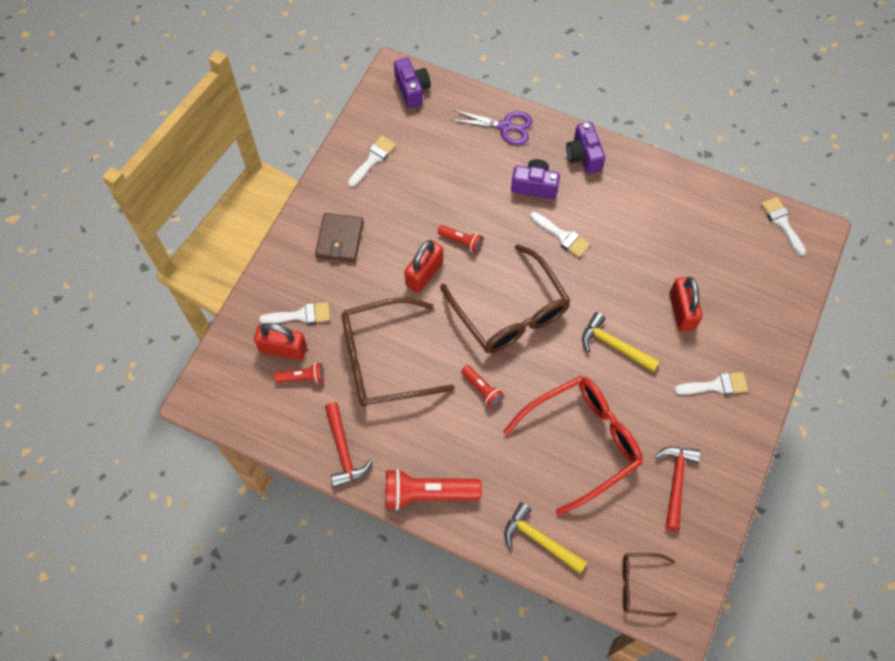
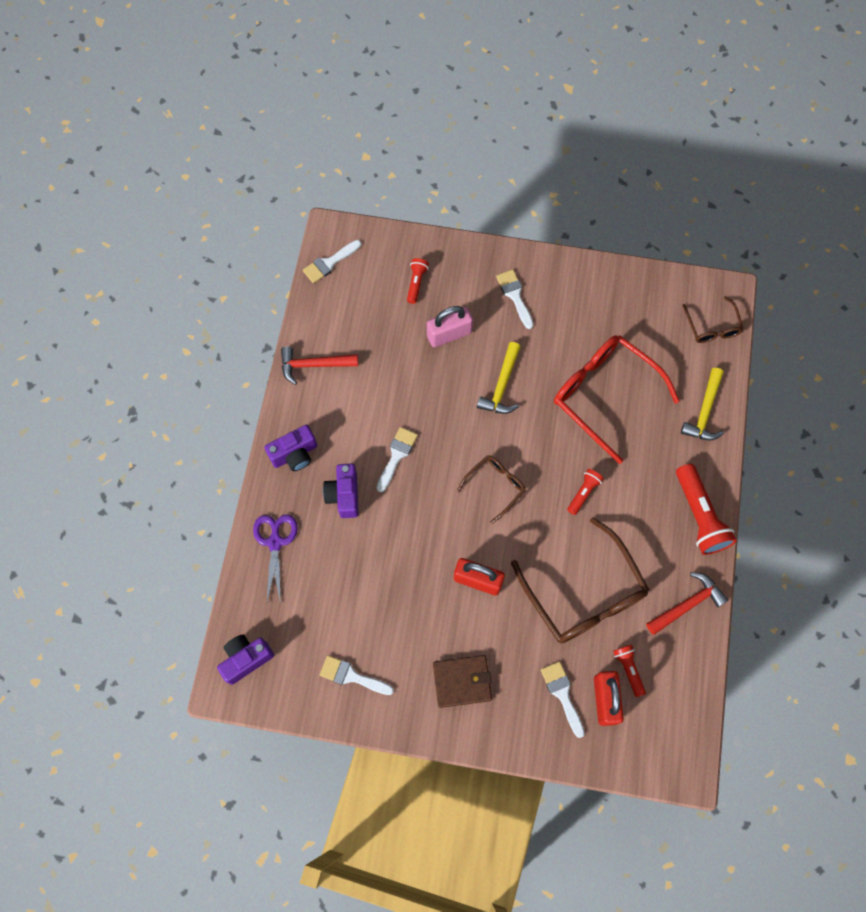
camera: 105 degrees left, 5 degrees up
(461, 241) = (429, 553): red flashlight -> red flashlight (416, 283)
(510, 311) = (495, 486): brown glasses -> brown glasses, size x0.51
(675, 482) = (614, 314): red hammer -> red hammer (314, 365)
(681, 311) = (449, 334): red padlock -> pink padlock

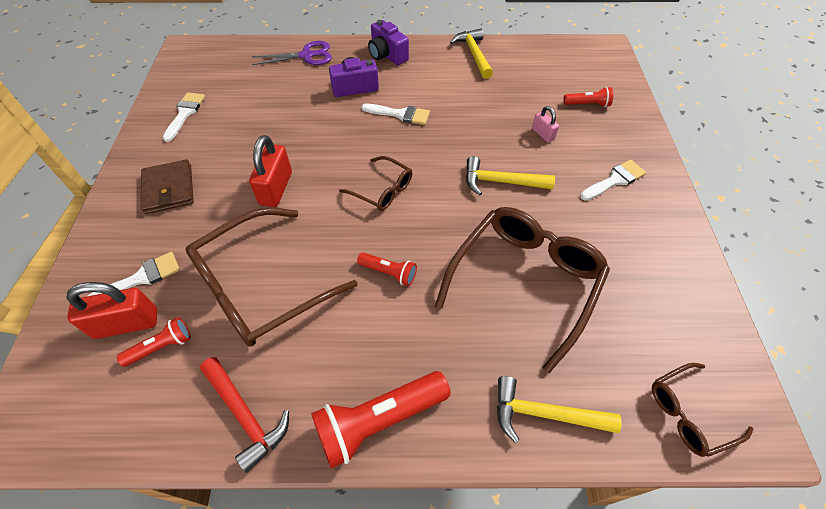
camera: 80 degrees right, 15 degrees down
(246, 659) = (207, 55): purple camera -> none
(314, 365) = (473, 54): red hammer -> yellow hammer
(329, 263) = (576, 50): white brush -> none
(449, 334) = (543, 134): pink padlock -> pink padlock, size x0.56
(605, 395) = (524, 282): red glasses -> brown glasses

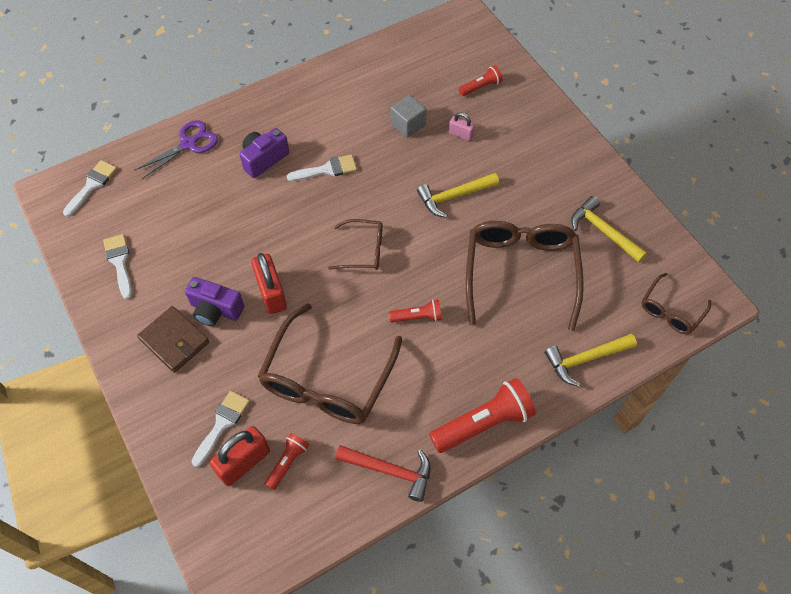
camera: 30 degrees left, 5 degrees up
(379, 421) = (483, 423): red flashlight -> red flashlight turned 150 degrees counterclockwise
(387, 55) = (269, 109): purple camera -> purple camera (215, 310)
(473, 54) = (350, 73): yellow hammer -> yellow hammer (603, 231)
(497, 108) = (408, 125): none -> grey cube
(614, 180) = (539, 153): white brush -> white brush (92, 185)

